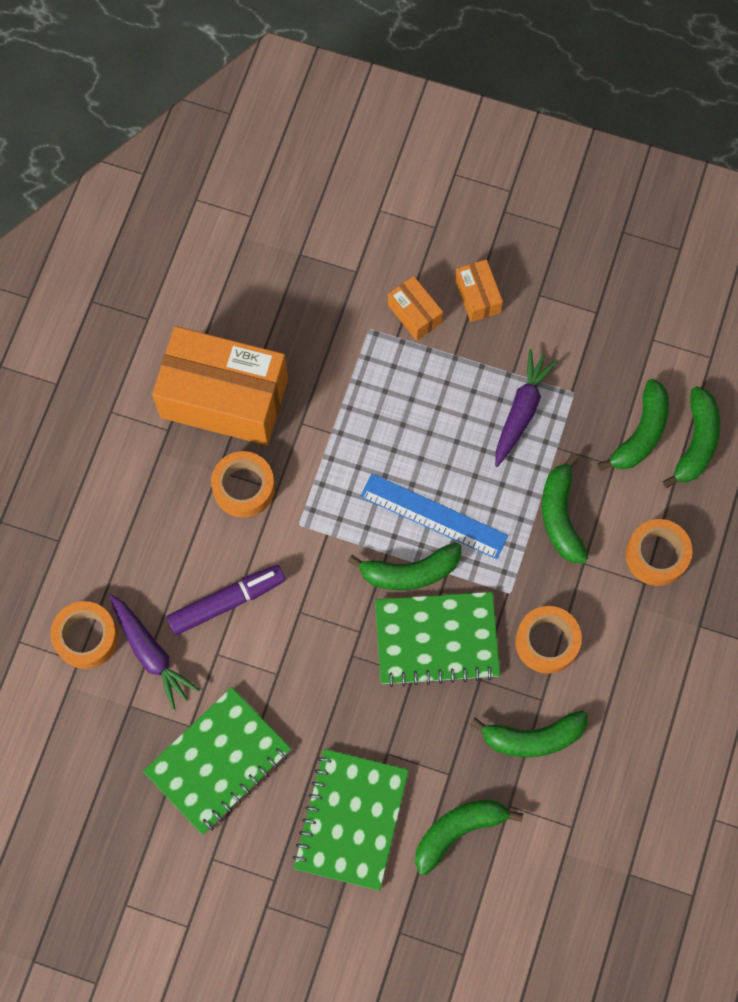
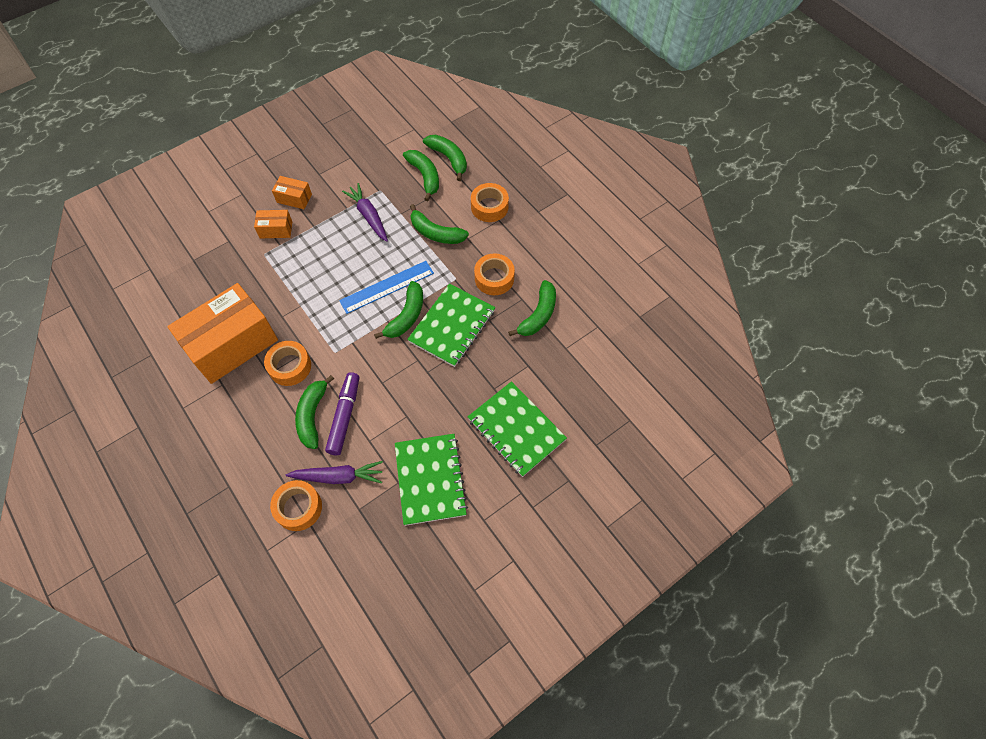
camera: 55 degrees left, 10 degrees down
(458, 831) = (561, 380): green banana -> green banana (312, 416)

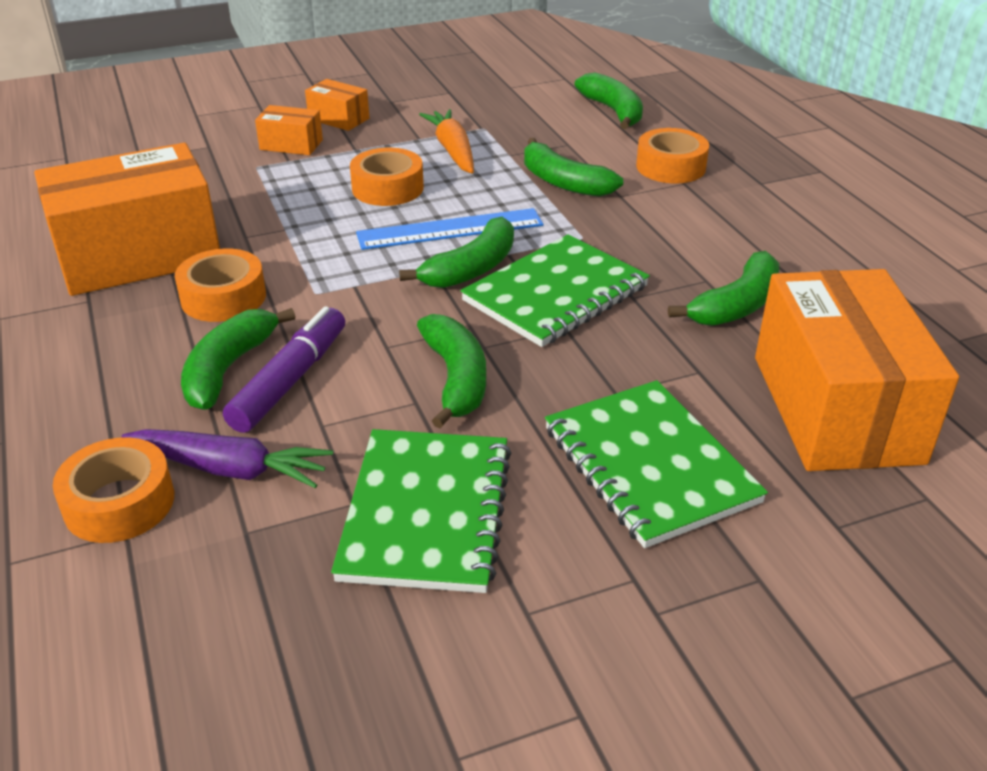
camera: 15 degrees right, 25 degrees down
(368, 216) = (453, 150): purple carrot -> orange carrot
(425, 176) = (566, 123): green banana -> green banana (456, 379)
(494, 278) = (657, 247): orange tape -> orange tape (387, 188)
(589, 375) = (835, 408): none -> orange box

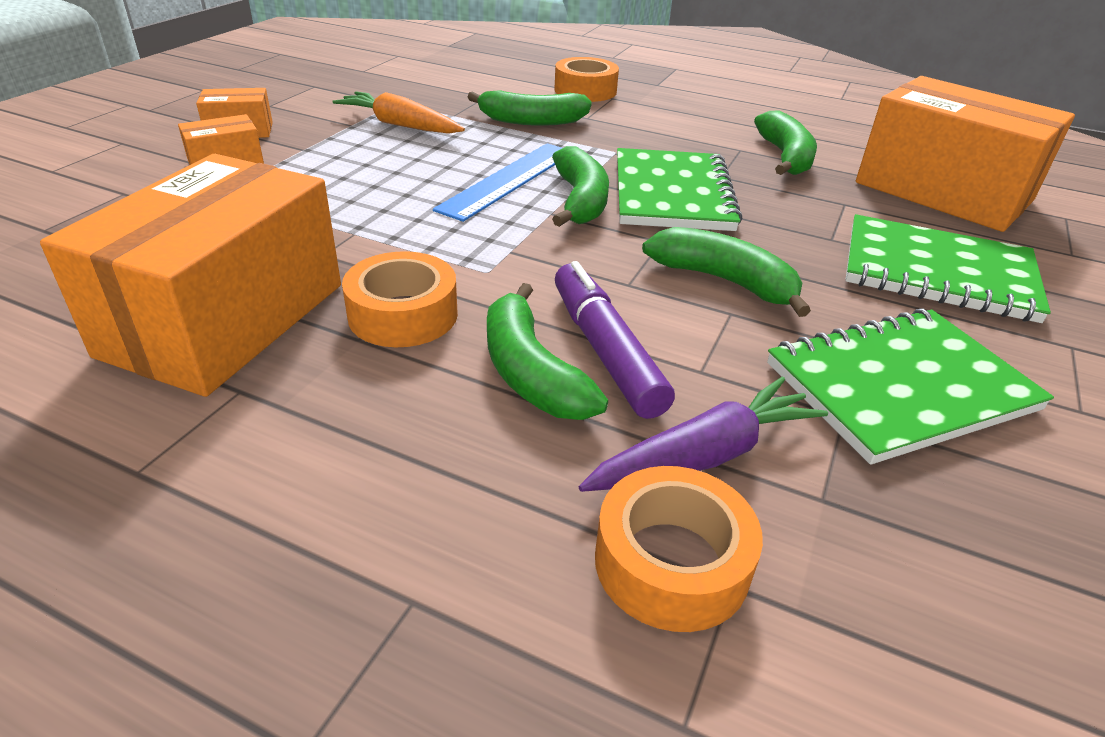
camera: 45 degrees left, 0 degrees up
(387, 188) = (395, 168): orange tape -> none
(427, 513) = (899, 386): green notebook -> green notebook turned 75 degrees counterclockwise
(613, 111) = (477, 67): green banana -> none

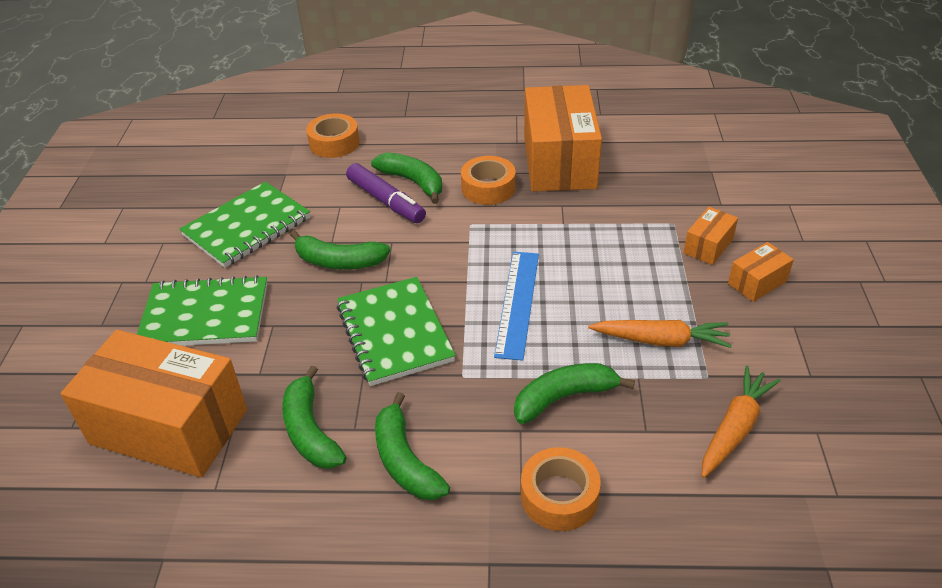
camera: 160 degrees right, 5 degrees up
(417, 83) = (735, 428): none -> orange carrot
(580, 200) = (455, 300): green banana -> green banana (405, 461)
(705, 455) = (330, 174): purple carrot -> none

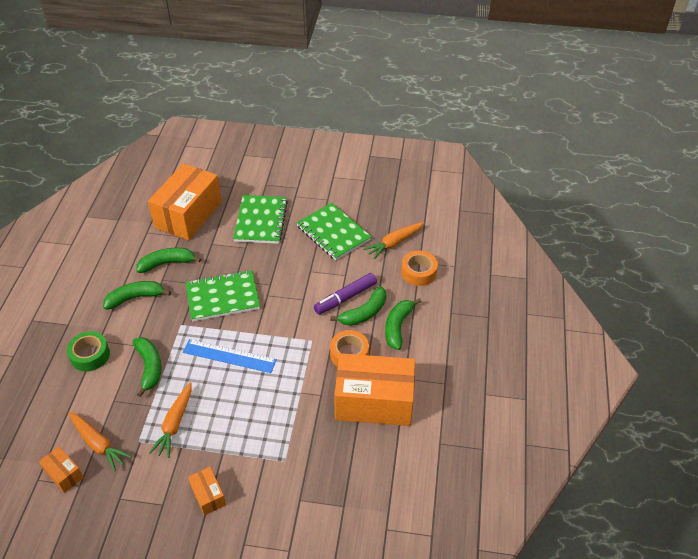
camera: 95 degrees right, 5 degrees up
(275, 167) = (394, 243): none -> orange carrot
(339, 261) = (290, 274): green banana -> green banana (398, 327)
(559, 496) = (90, 355): orange tape -> green tape
(708, 246) = (253, 476): orange box -> orange box (64, 474)

